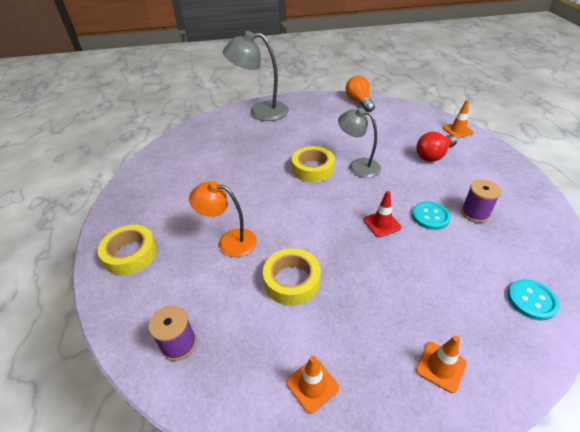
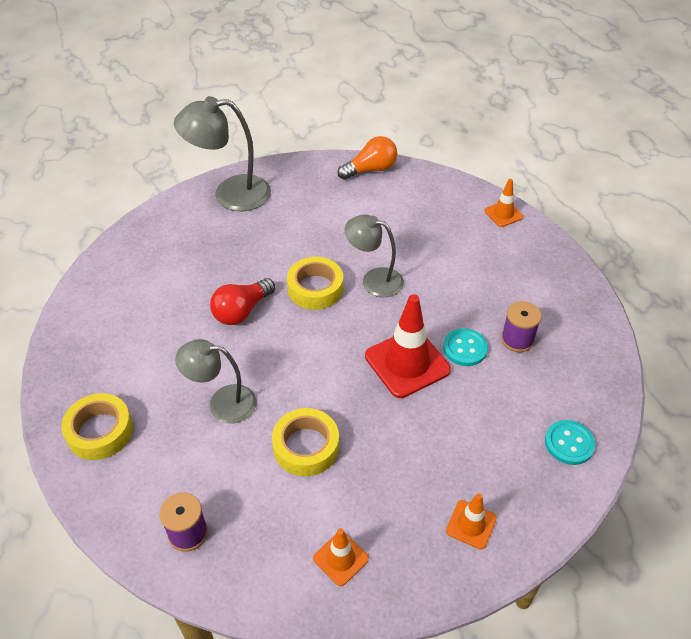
camera: 10 degrees left, 5 degrees up
(229, 241) = (222, 403): orange lamp -> grey lamp
(359, 102) = (370, 170): orange light bulb -> orange light bulb turned 90 degrees clockwise
(382, 224) = (407, 363): red traffic cone -> red traffic cone, size x1.89
(434, 155) = (471, 256): red light bulb -> red light bulb (242, 311)

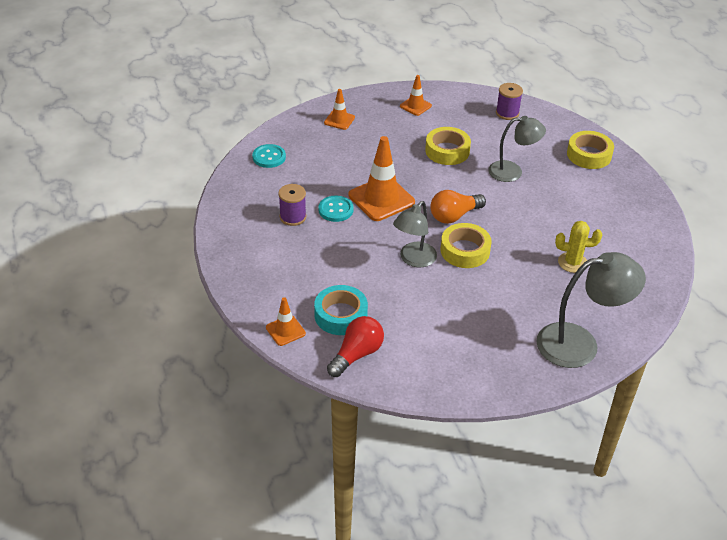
camera: 175 degrees right, 5 degrees down
(200, 271) = (572, 262): none -> yellow cactus
(242, 311) = (522, 231): red light bulb -> red light bulb (356, 354)
(370, 170) = (432, 382): orange light bulb -> orange light bulb (454, 216)
(374, 280) = (414, 260): grey lamp -> grey lamp turned 105 degrees clockwise
(407, 363) = (381, 199): red traffic cone -> orange traffic cone
(451, 226) = (340, 315): none -> turquoise tape

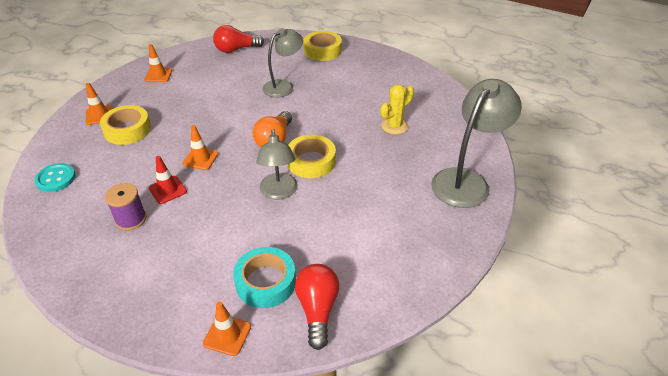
camera: 40 degrees left, 0 degrees up
(336, 210) = (167, 190): turquoise button -> red traffic cone
(381, 199) = (200, 159): orange traffic cone -> orange traffic cone, size x0.53
(447, 151) = (218, 95): yellow tape -> yellow tape (127, 130)
(507, 113) = (236, 49): purple spool -> red light bulb

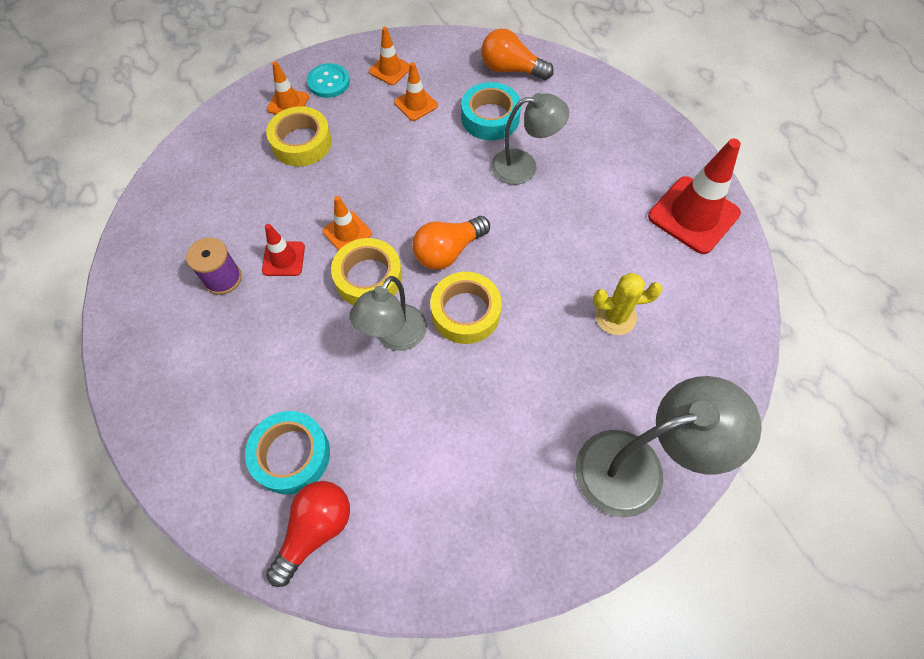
camera: 35 degrees right, 20 degrees up
(56, 179) = (191, 176): turquoise button -> turquoise button (328, 82)
(227, 335) = (209, 495): orange traffic cone -> orange traffic cone (416, 104)
(236, 49) = (511, 69): red light bulb -> orange light bulb
(243, 73) = (490, 118): none -> turquoise tape
(322, 50) = (623, 127): yellow tape -> yellow tape (368, 278)
(392, 70) = (693, 215): none -> red traffic cone

